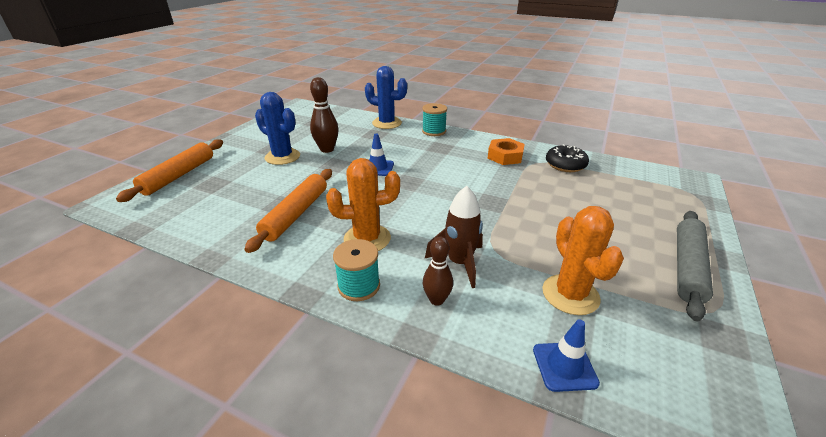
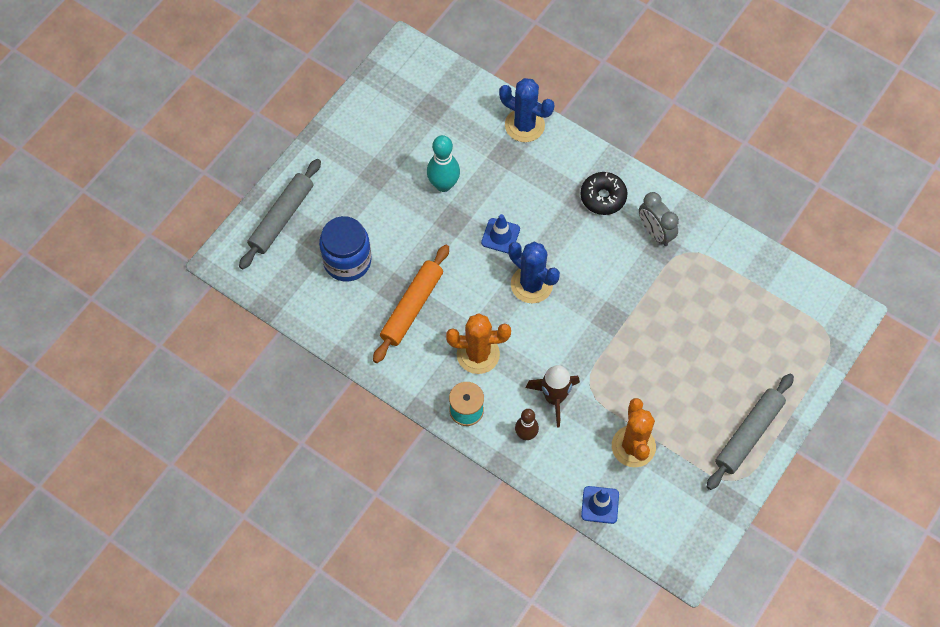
camera: 10 degrees right, 30 degrees up
(179, 175) = (281, 218): orange rolling pin -> grey rolling pin
(235, 193) = (347, 261): none -> blue jar
(282, 157) = (391, 194): blue cactus -> blue cactus (531, 284)
(327, 149) = (443, 185): brown bowling pin -> turquoise bowling pin
(434, 131) = (583, 158): turquoise spool -> none
(505, 156) = (655, 233): orange nut -> grey clock
(565, 165) = (719, 262): black donut -> black donut (603, 197)

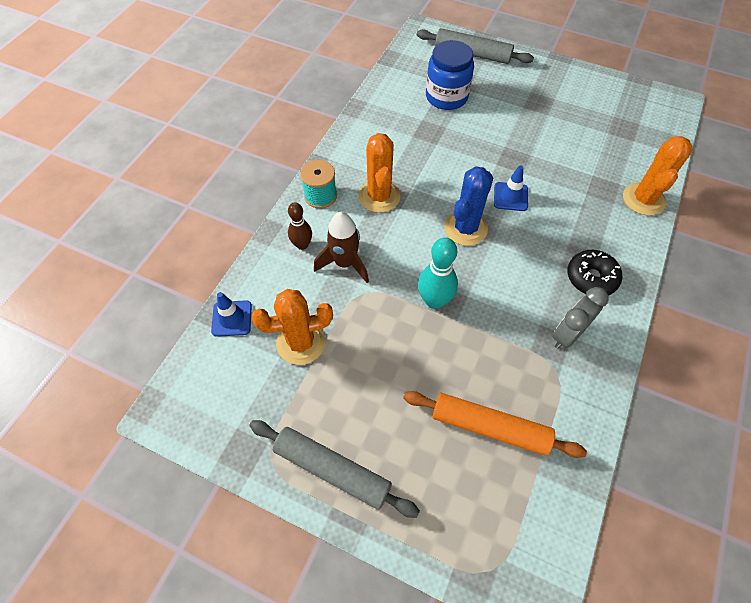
camera: 80 degrees right, 5 degrees down
(412, 307) = (415, 144): orange rolling pin -> orange rolling pin (489, 427)
(443, 185) = (548, 148): turquoise bowling pin -> turquoise bowling pin (434, 301)
(524, 125) = (643, 199): blue cactus -> orange cactus

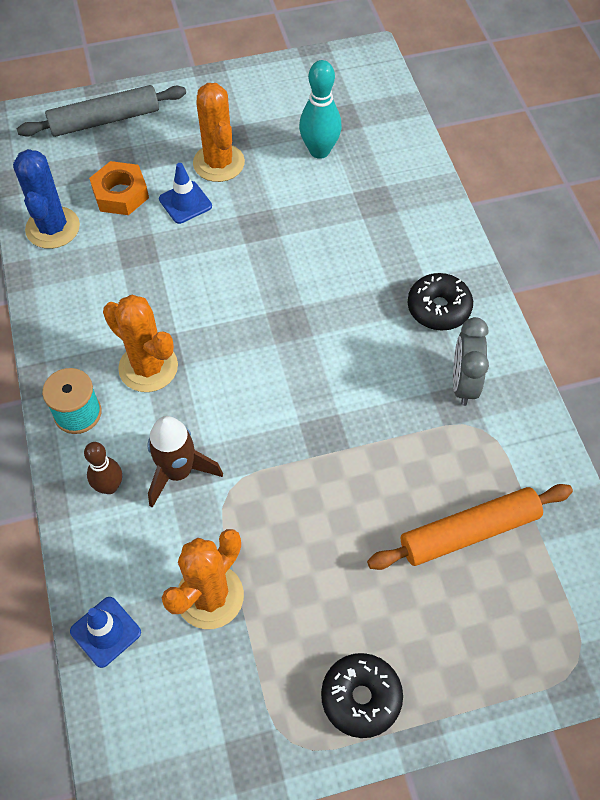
camera: 40 degrees left, 0 degrees up
(332, 469) = (361, 697): grey rolling pin -> black donut
(434, 301) = (310, 443): turquoise bowling pin -> turquoise bowling pin (319, 151)
(446, 97) = (120, 194): blue jar -> orange nut
(465, 228) = (274, 340): blue cactus -> blue cactus (53, 228)
(510, 197) = (291, 272): blue traffic cone -> blue traffic cone (185, 202)
(643, 199) = (421, 188): orange cactus -> orange cactus (219, 163)

